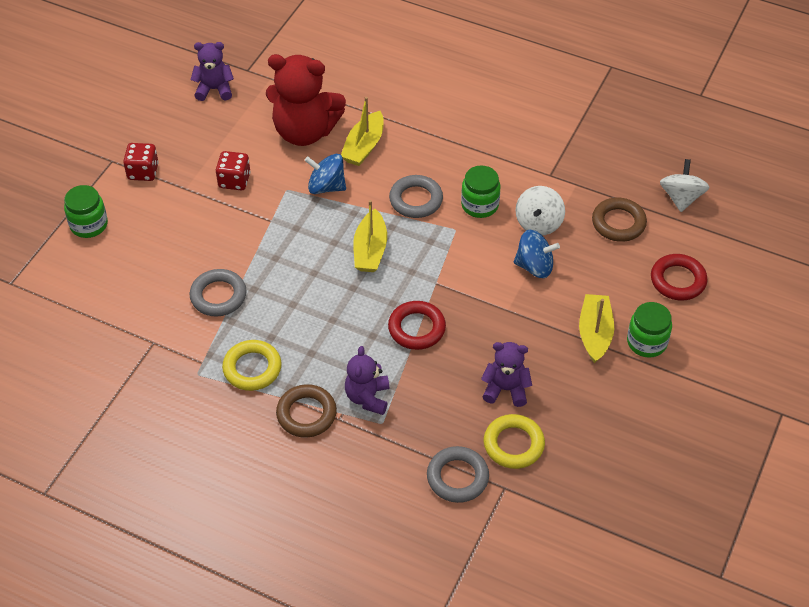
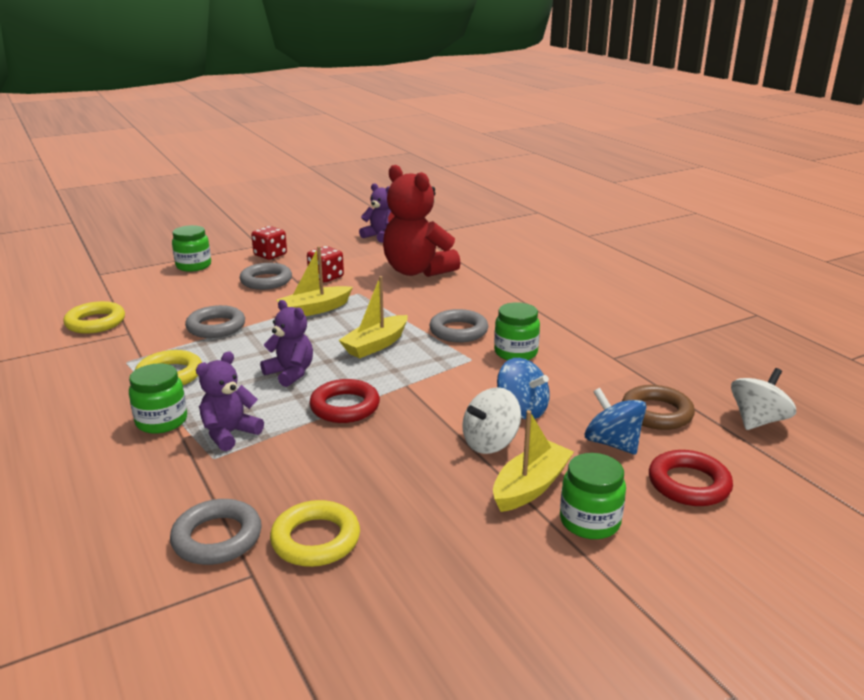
camera: 35 degrees right, 25 degrees down
(106, 346) = (95, 322): none -> yellow ring
(186, 213) = (266, 281): none -> grey ring
(306, 414) = (161, 421): brown ring -> green jar
(326, 186) = (392, 301): blue spinning top -> blue spinning top (612, 443)
(364, 146) = (454, 291): yellow boat -> yellow boat (315, 309)
(506, 389) = (370, 488): purple teddy bear -> purple teddy bear (290, 373)
(538, 223) = (563, 383): white spinning top -> white spinning top (490, 443)

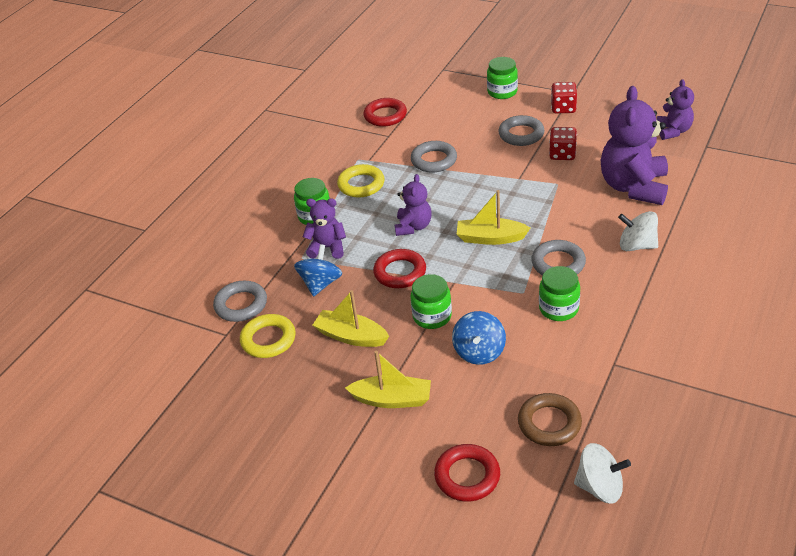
camera: 60 degrees right, 15 degrees up
(95, 322) = (385, 116): yellow ring -> red ring
(315, 309) = (507, 182): yellow boat -> yellow boat (351, 336)
(417, 271) = (633, 187): red teddy bear -> purple teddy bear
(490, 443) = (423, 357): white spinning top -> white spinning top (637, 245)
(589, 521) = (380, 443): green jar -> green jar (432, 316)
(612, 443) = (481, 416): blue spinning top -> blue spinning top (320, 284)

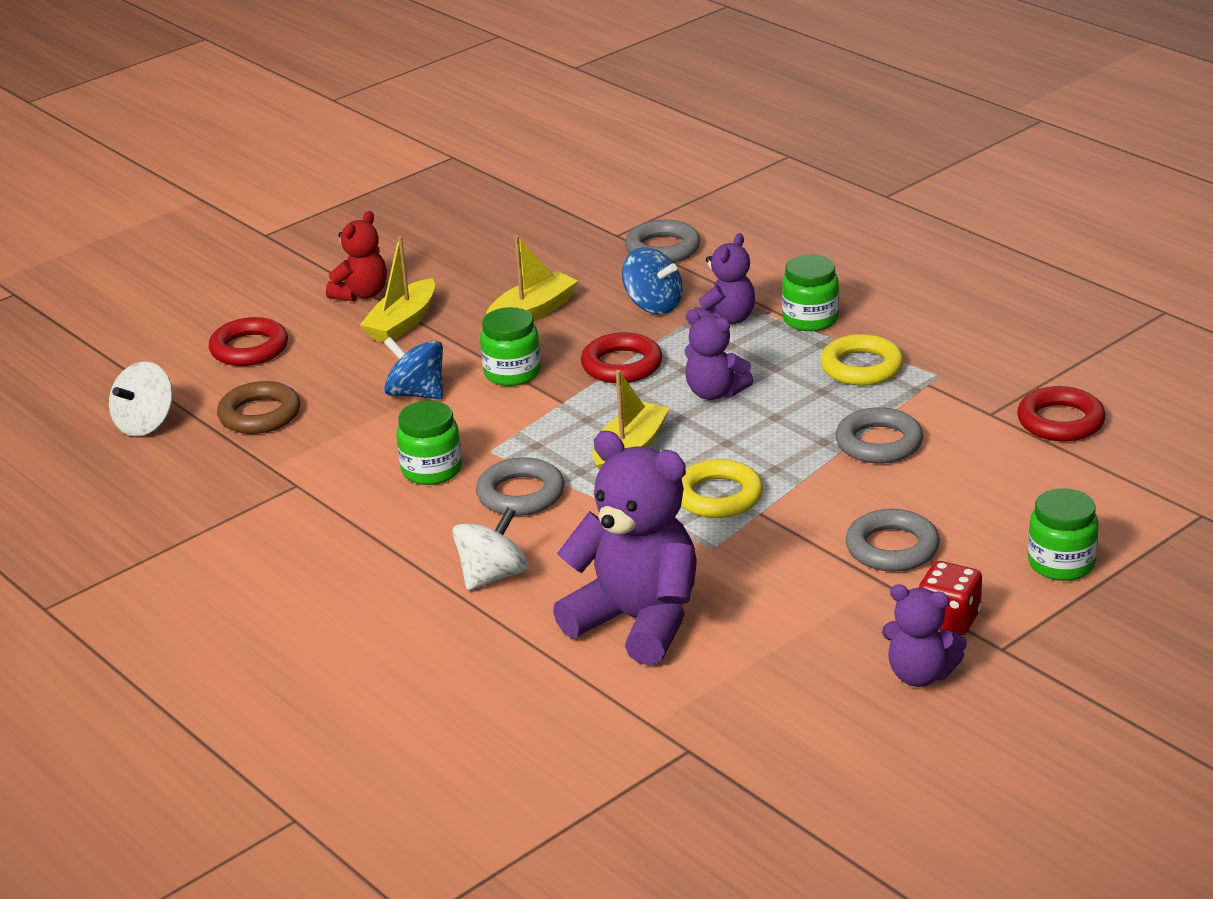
camera: 110 degrees right, 10 degrees down
(268, 339) = (580, 260): yellow ring -> yellow ring (718, 496)
(358, 444) = (361, 294): none -> red teddy bear
(562, 154) = (794, 575): red dice -> none
(673, 131) = (768, 728): purple teddy bear -> purple teddy bear (920, 675)

